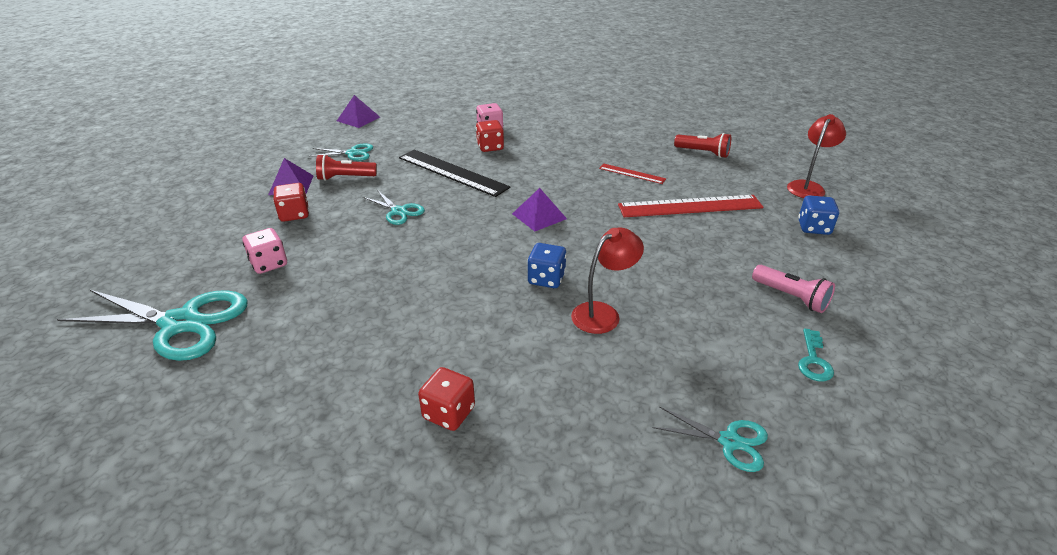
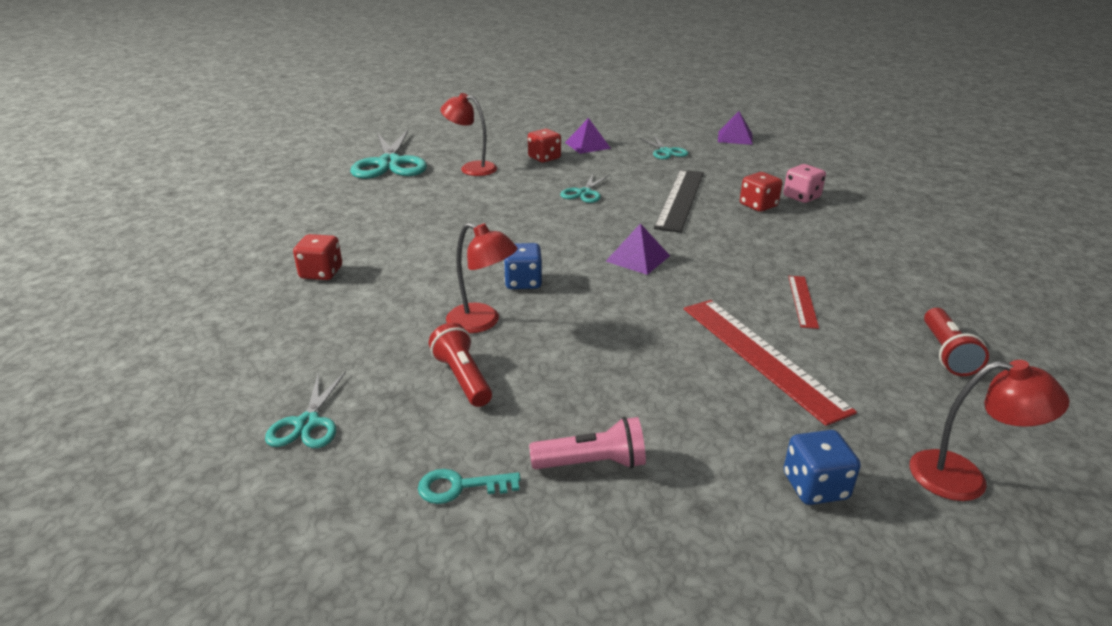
camera: 70 degrees right, 5 degrees down
(269, 264) = (471, 168): pink dice -> red lamp
(345, 178) = (619, 160): red flashlight -> red flashlight (462, 378)
(791, 297) = (592, 463): pink flashlight -> pink flashlight turned 120 degrees counterclockwise

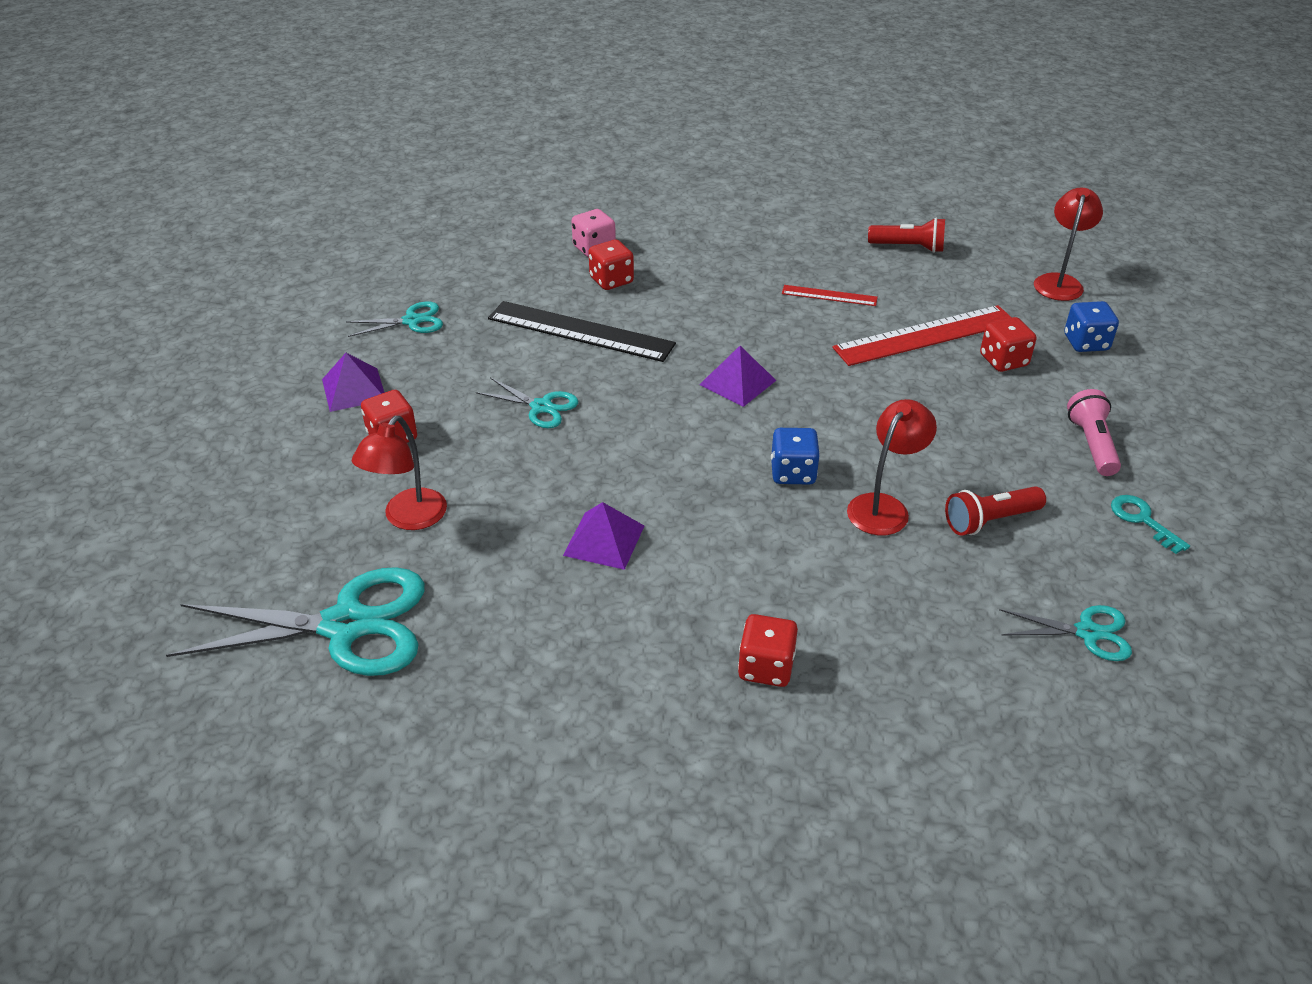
camera: 85 degrees left, 10 degrees up
(460, 487) = (1142, 520): turquoise key -> turquoise key turned 150 degrees clockwise
(735, 137) = (381, 257): purple pyramid -> purple pyramid (604, 540)
(738, 409) = (1003, 360): none -> red dice

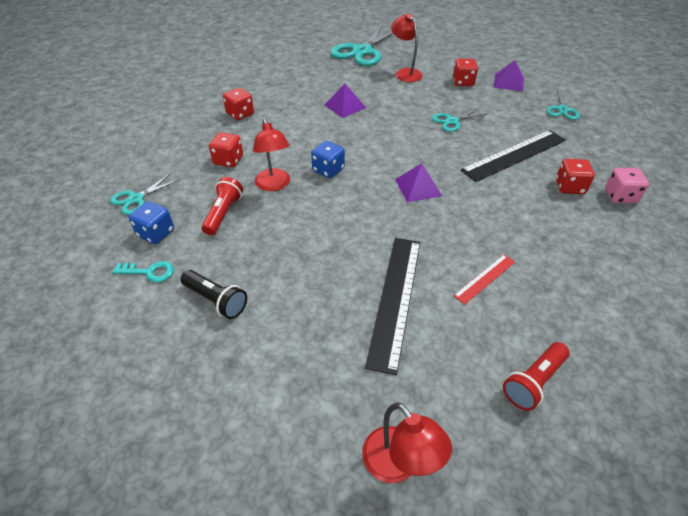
camera: 125 degrees right, 5 degrees up
(925, 336) = (395, 299): red ruler -> black ruler
(1003, 360) = (330, 322): red dice -> red dice (228, 160)
(1086, 343) = (302, 397): blue dice -> blue dice (156, 233)
(1091, 444) = (216, 300): pink flashlight -> black flashlight

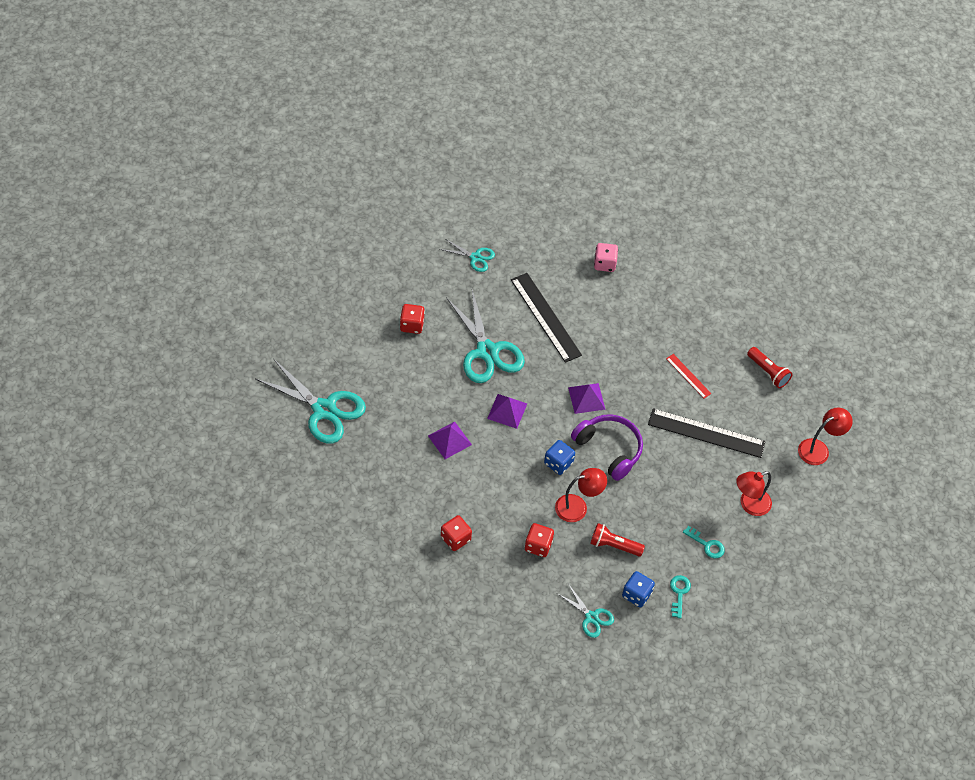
camera: 90 degrees left, 10 degrees up
(216, 300) = (707, 545): black flashlight -> turquoise key
(352, 206) = (609, 449): none -> purple headphones
(405, 73) = (384, 374): red lamp -> red lamp (749, 505)
(452, 121) = (487, 351): turquoise scissors -> turquoise scissors, size x1.96
(508, 82) = (417, 285): purple pyramid -> purple pyramid (507, 411)
(569, 187) = (592, 292): red dice -> none

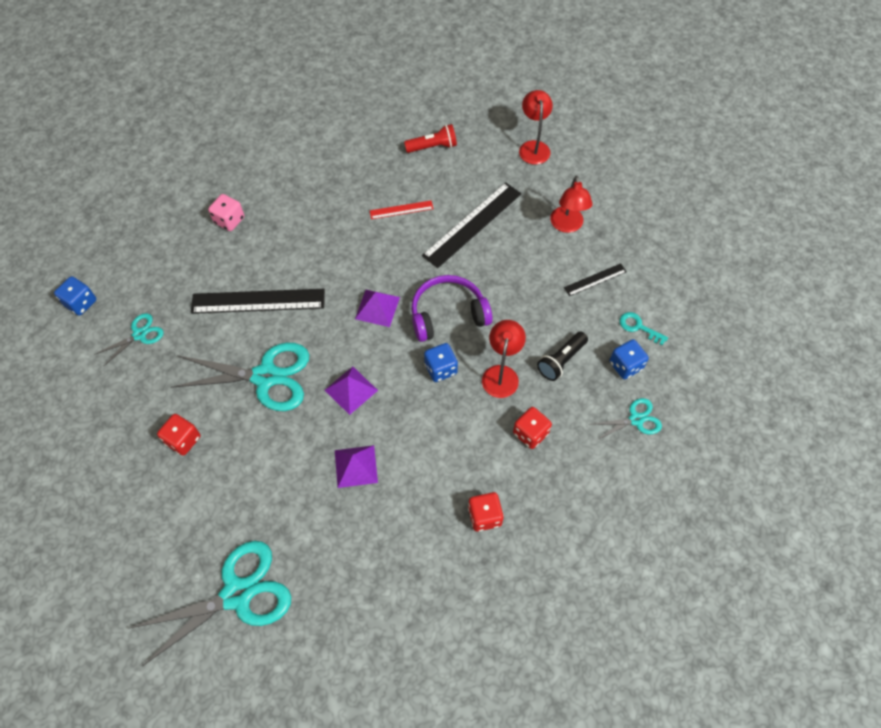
camera: 60 degrees left, 5 degrees up
(479, 209) = (81, 303): none -> blue dice
(614, 545) = (561, 361): red flashlight -> black flashlight
(707, 545) = (595, 279): turquoise key -> black ruler

